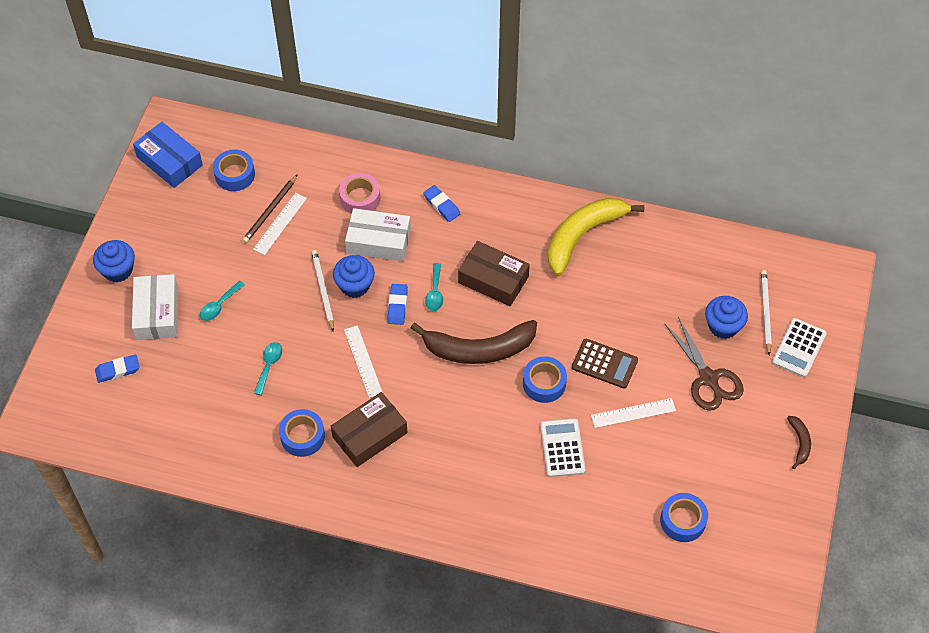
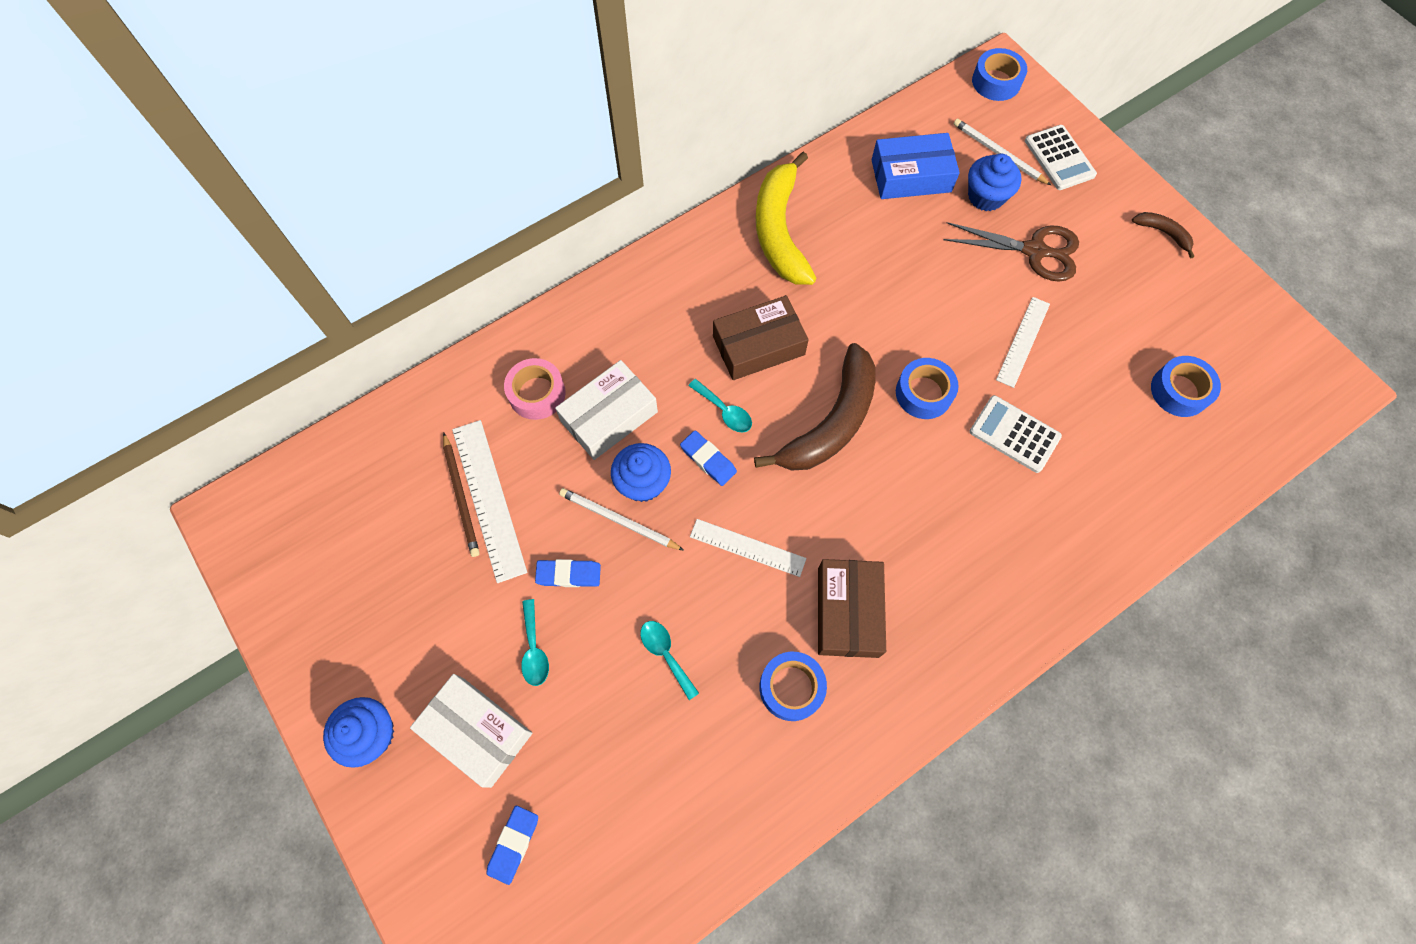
camera: 50 degrees left, 10 degrees up
(169, 161) = (281, 555): blue box -> blue box (911, 176)
(235, 174) = (375, 498): blue tape -> blue tape (996, 82)
(280, 223) = (488, 499): white ruler -> white ruler, size x1.51
(441, 205) = (623, 324): blue eraser -> blue eraser (569, 574)
(604, 364) = (945, 323): brown calculator -> none

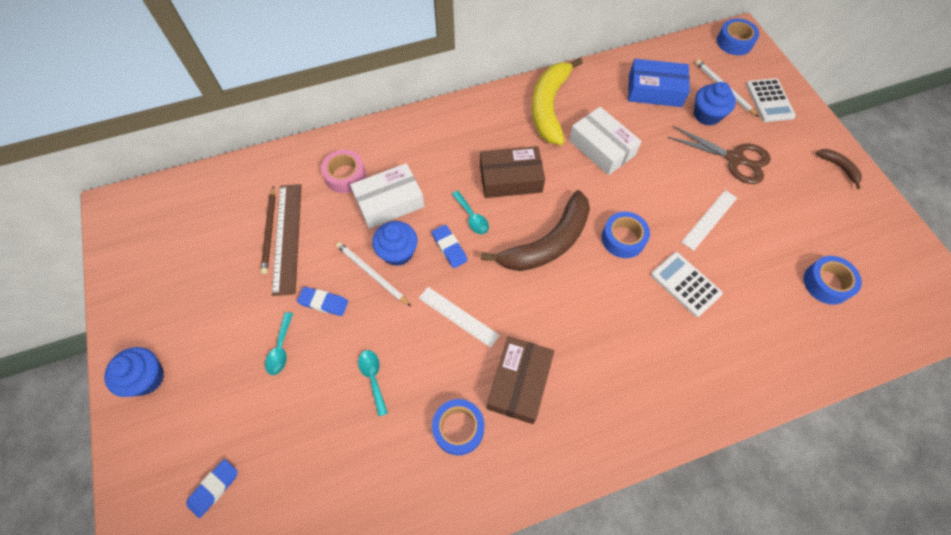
camera: 15 degrees right, 5 degrees down
(477, 731) = (219, 397): white box -> white box (601, 147)
(488, 499) = (287, 237): white ruler -> brown ruler

